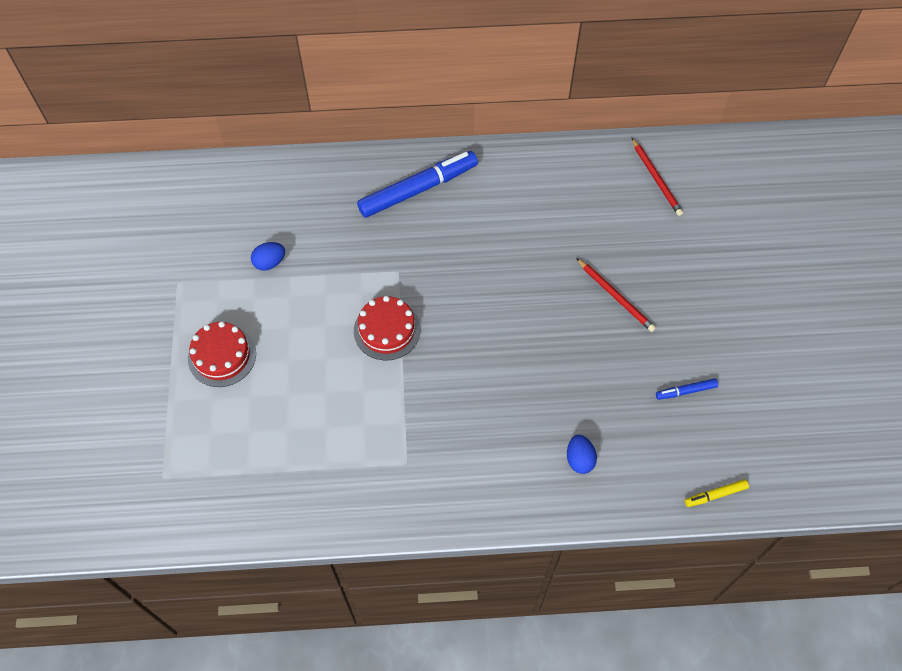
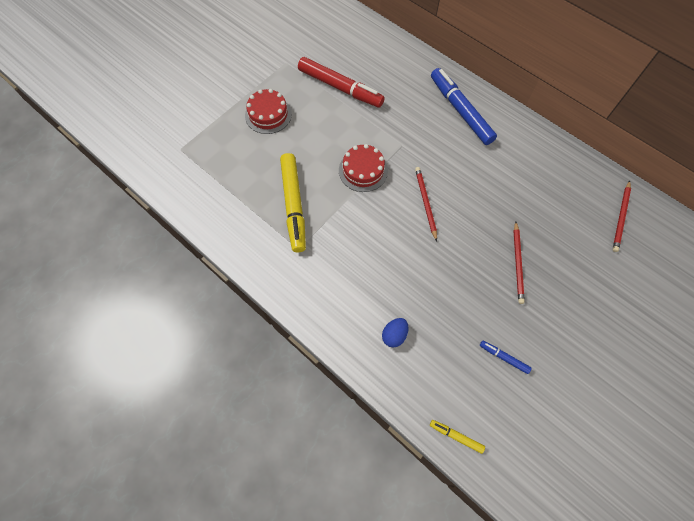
camera: 45 degrees right, 5 degrees up
(270, 263) = (340, 87): blue egg -> red marker
(355, 426) = (294, 205): none -> yellow marker
(418, 189) = (460, 111): blue marker -> blue marker turned 135 degrees counterclockwise
(479, 310) = (425, 203): none -> red pencil

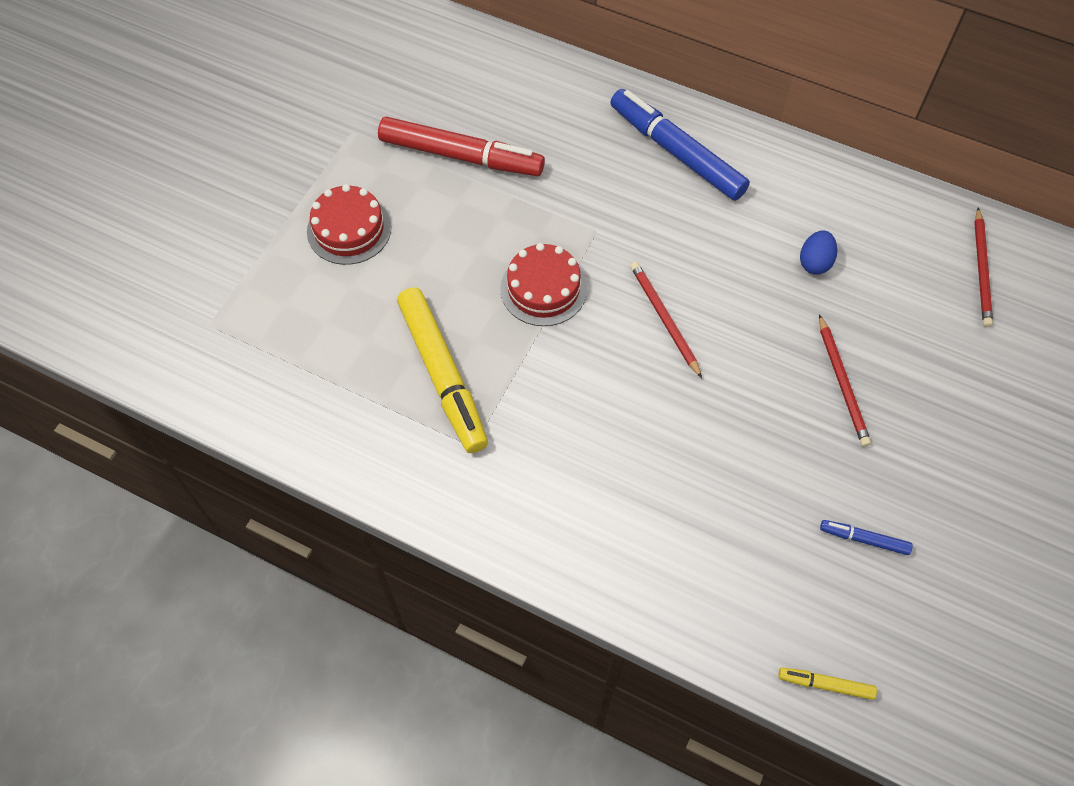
camera: 15 degrees left, 5 degrees down
(394, 335) = (678, 549): blue egg -> blue egg (815, 262)

